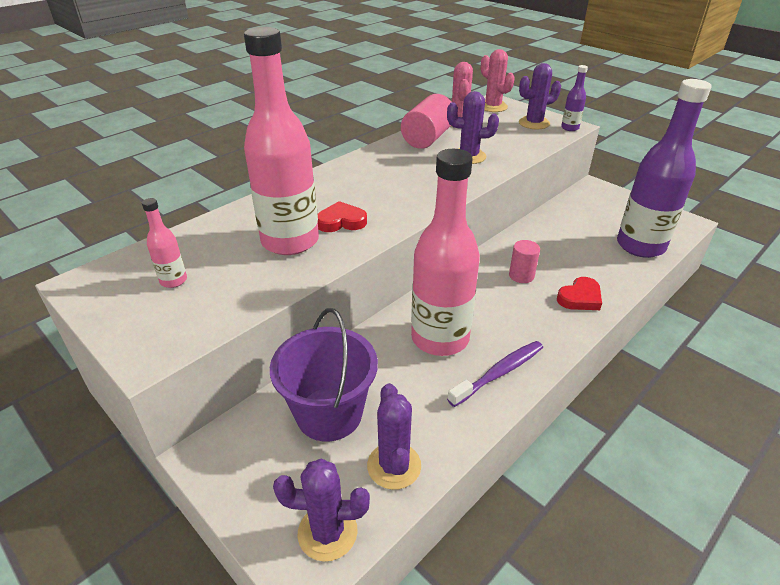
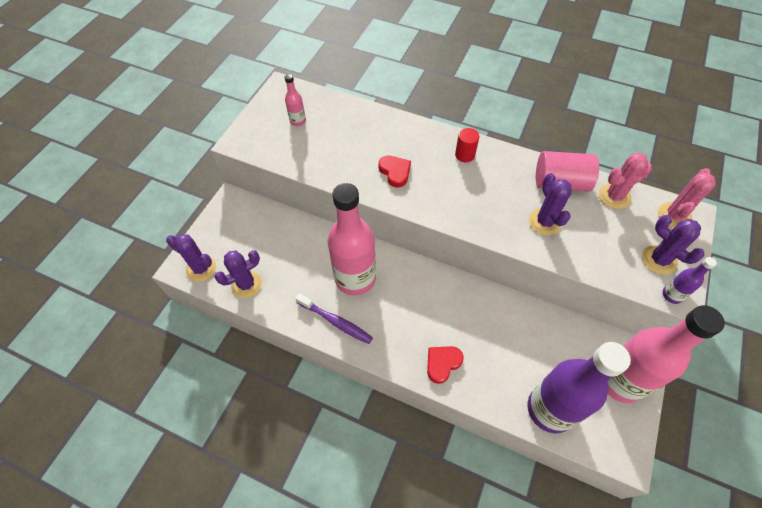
camera: 70 degrees right, 20 degrees up
(290, 241) = (359, 155): pink bottle -> pink bottle (620, 380)
(327, 532) = (201, 268): purple cactus -> purple cactus turned 45 degrees counterclockwise
(329, 414) = (272, 241): purple bucket -> none
(353, 174) = (465, 155): none -> red cylinder
(521, 276) = (451, 315): pink cylinder -> none
(580, 298) = (442, 363): red heart -> red heart turned 105 degrees clockwise

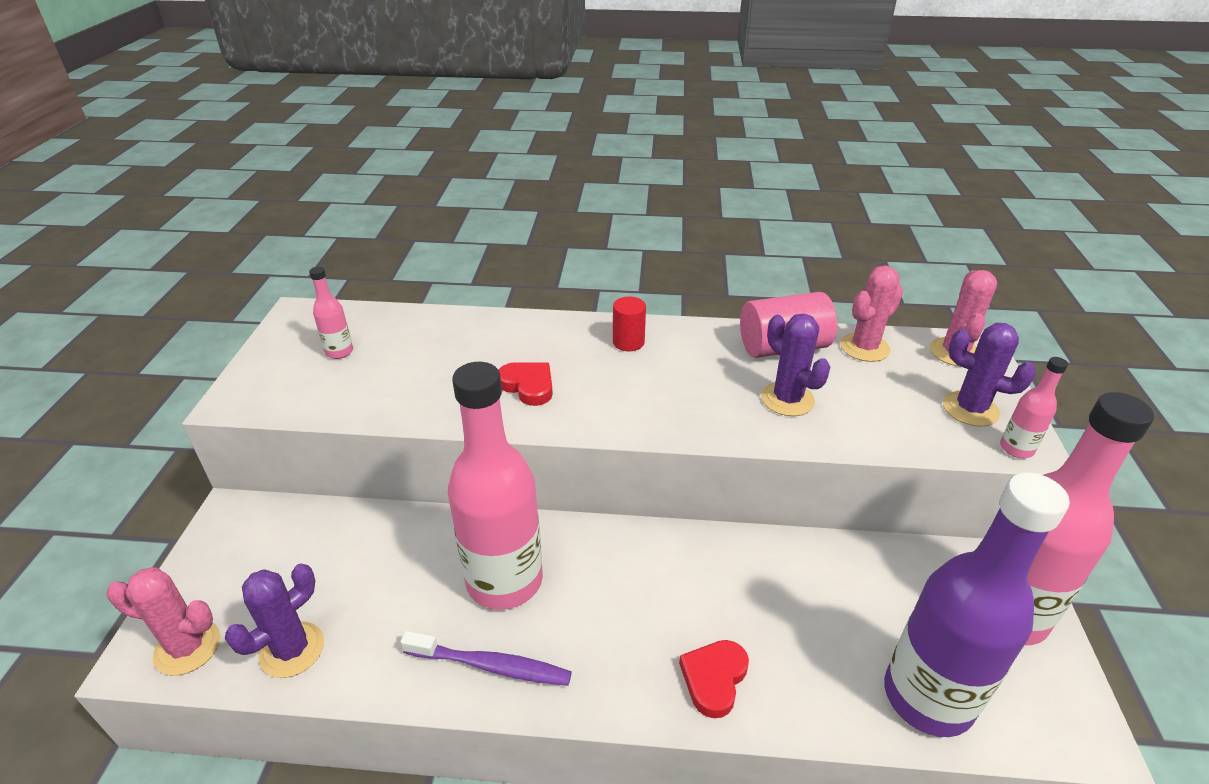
camera: 20 degrees left, 20 degrees down
(201, 268) = (187, 647): purple cactus -> pink cactus
(672, 295) = (1016, 449): purple bottle -> pink bottle

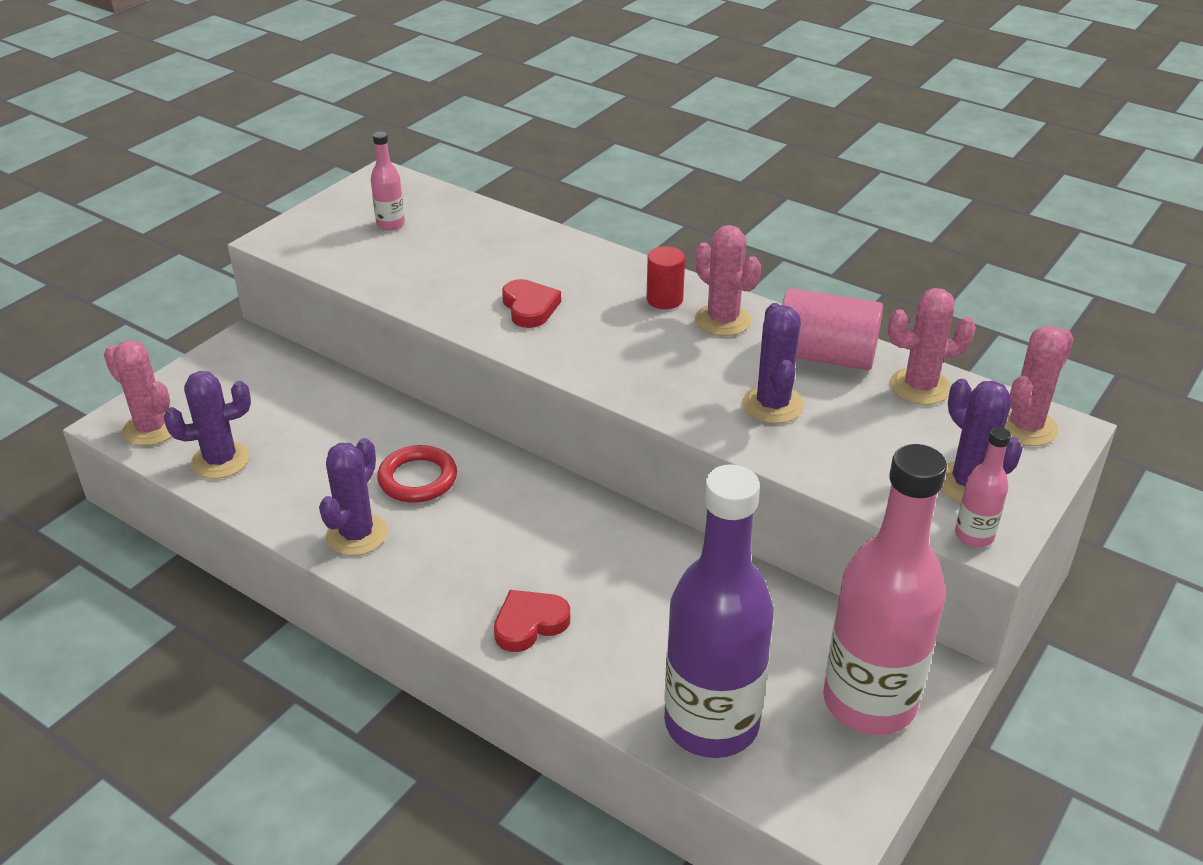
camera: 30 degrees right, 0 degrees up
(491, 666) = (357, 535): purple toothbrush -> purple cactus
(504, 580) = (418, 479): pink bottle -> red ring
(686, 344) = (723, 320): none -> pink cactus

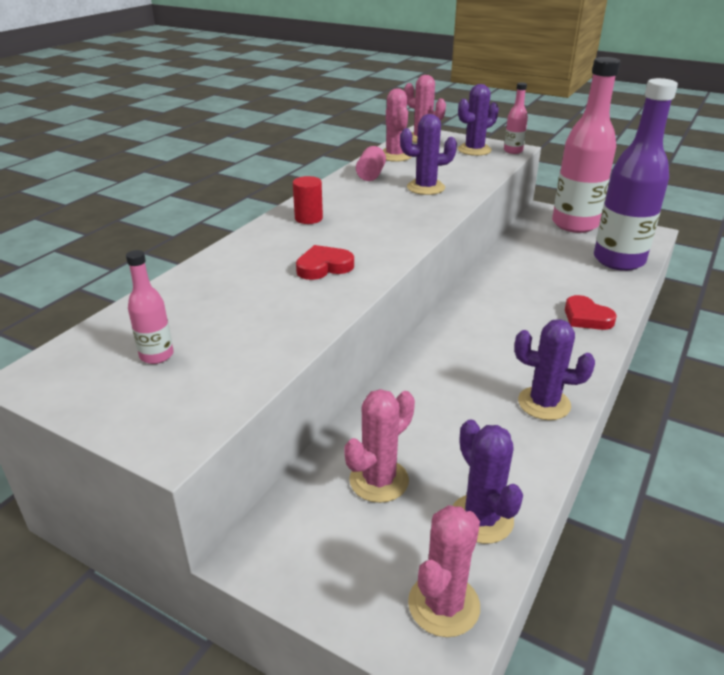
camera: 95 degrees left, 5 degrees down
(418, 479) = (464, 380): red ring -> none
(723, 320) = (334, 200): pink cactus -> pink cactus (379, 480)
(825, 356) = (370, 175): pink cylinder -> pink cylinder, size x0.58

